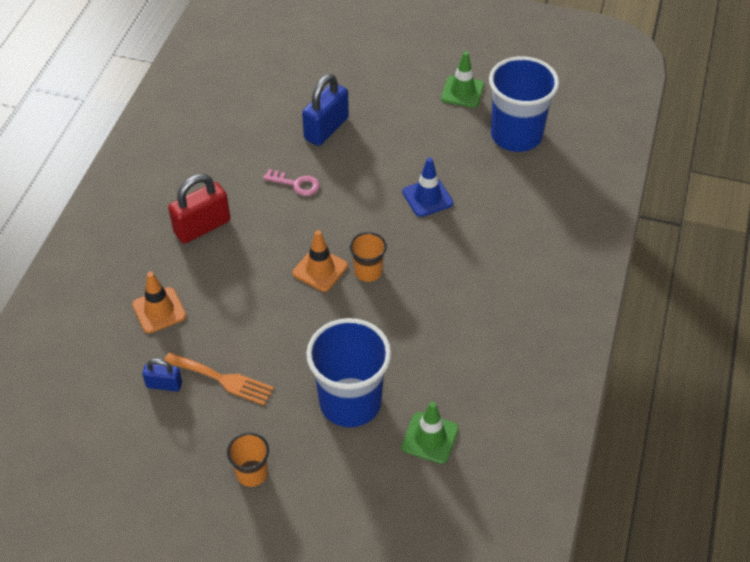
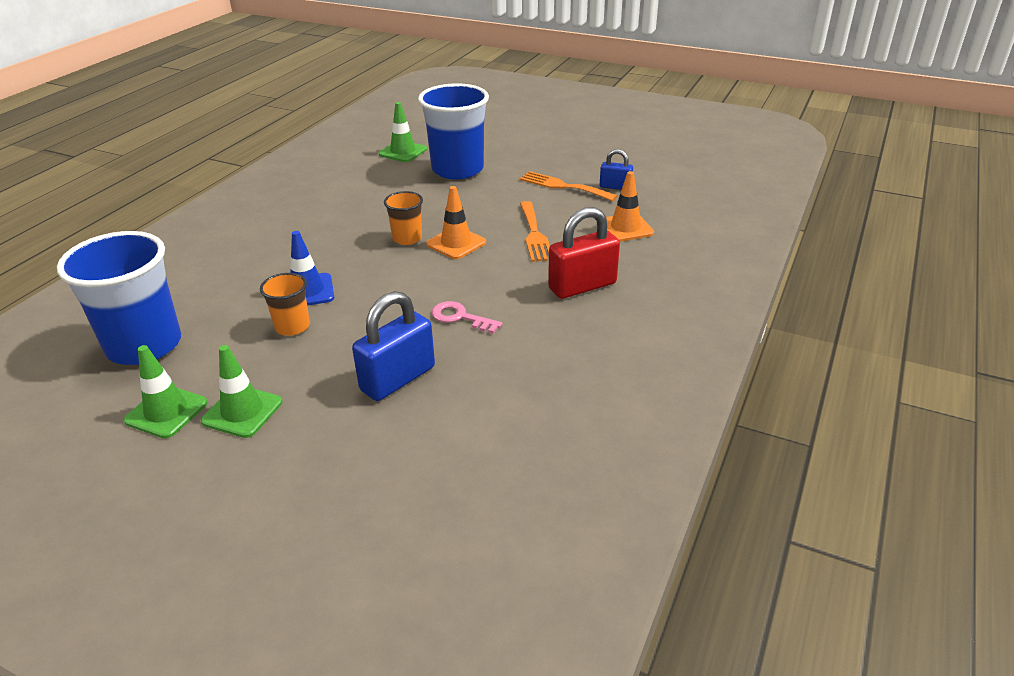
camera: 170 degrees left, 15 degrees down
(248, 291) = (534, 234): none -> orange fork
(252, 473) = (543, 146): orange cup -> orange cup (292, 326)
(415, 97) = (242, 412): none -> green traffic cone

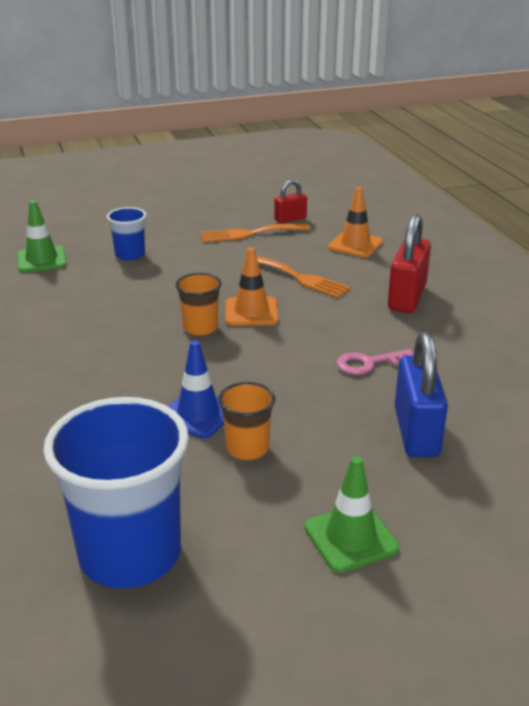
camera: 45 degrees left, 5 degrees down
(166, 412) = (283, 588): green traffic cone -> none
(457, 169) = (130, 255): blue cup -> blue cup, size x0.49
(615, 187) = (290, 219): blue padlock -> red padlock

